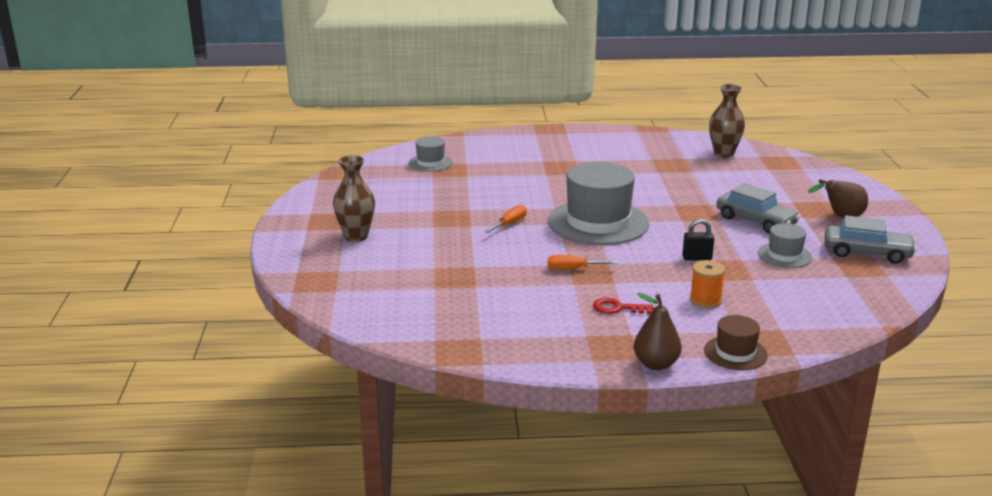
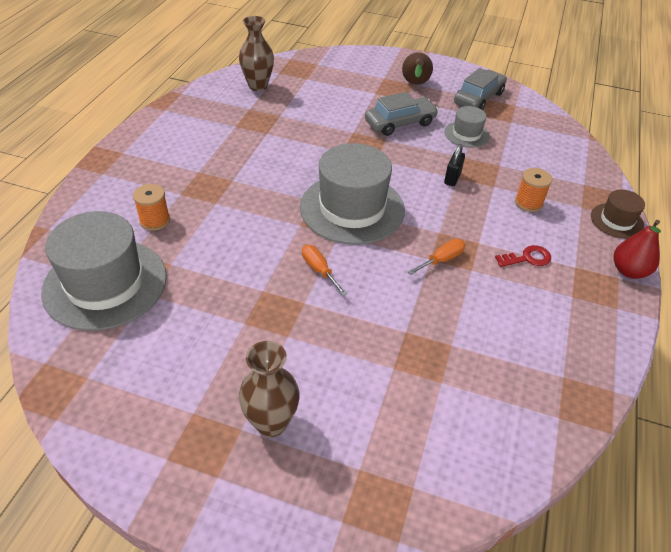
camera: 70 degrees left, 20 degrees up
(430, 163) = (105, 283): grey hat -> grey hat, size x2.02
(504, 161) = (155, 220): none -> orange spool
(572, 269) = (442, 260): orange screwdriver -> orange screwdriver turned 150 degrees counterclockwise
(617, 308) = (527, 258): red key -> red key turned 135 degrees counterclockwise
(656, 364) = (629, 271): brown pear -> red pear

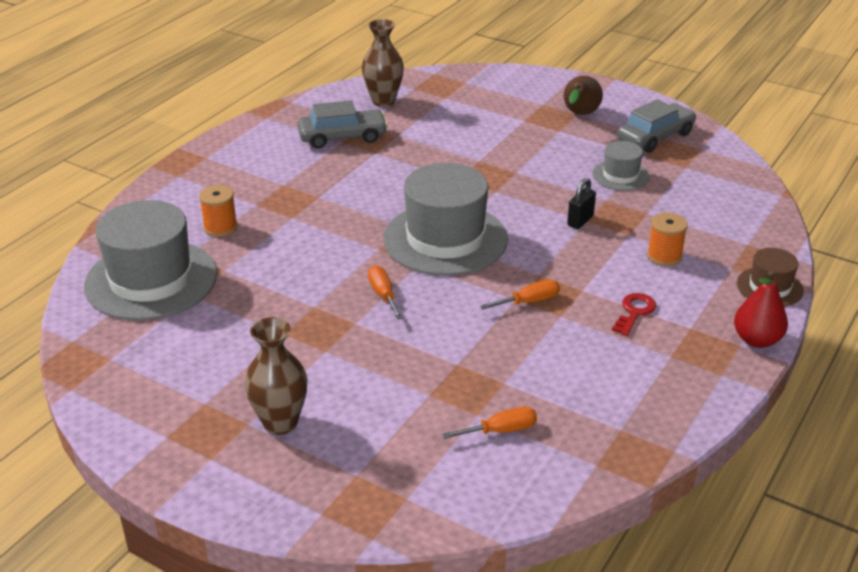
camera: 15 degrees right, 10 degrees down
(400, 123) = (541, 156): grey car -> grey car (342, 137)
(468, 396) = (501, 430): none -> orange screwdriver
(527, 258) = (634, 312): red key -> red key turned 60 degrees counterclockwise

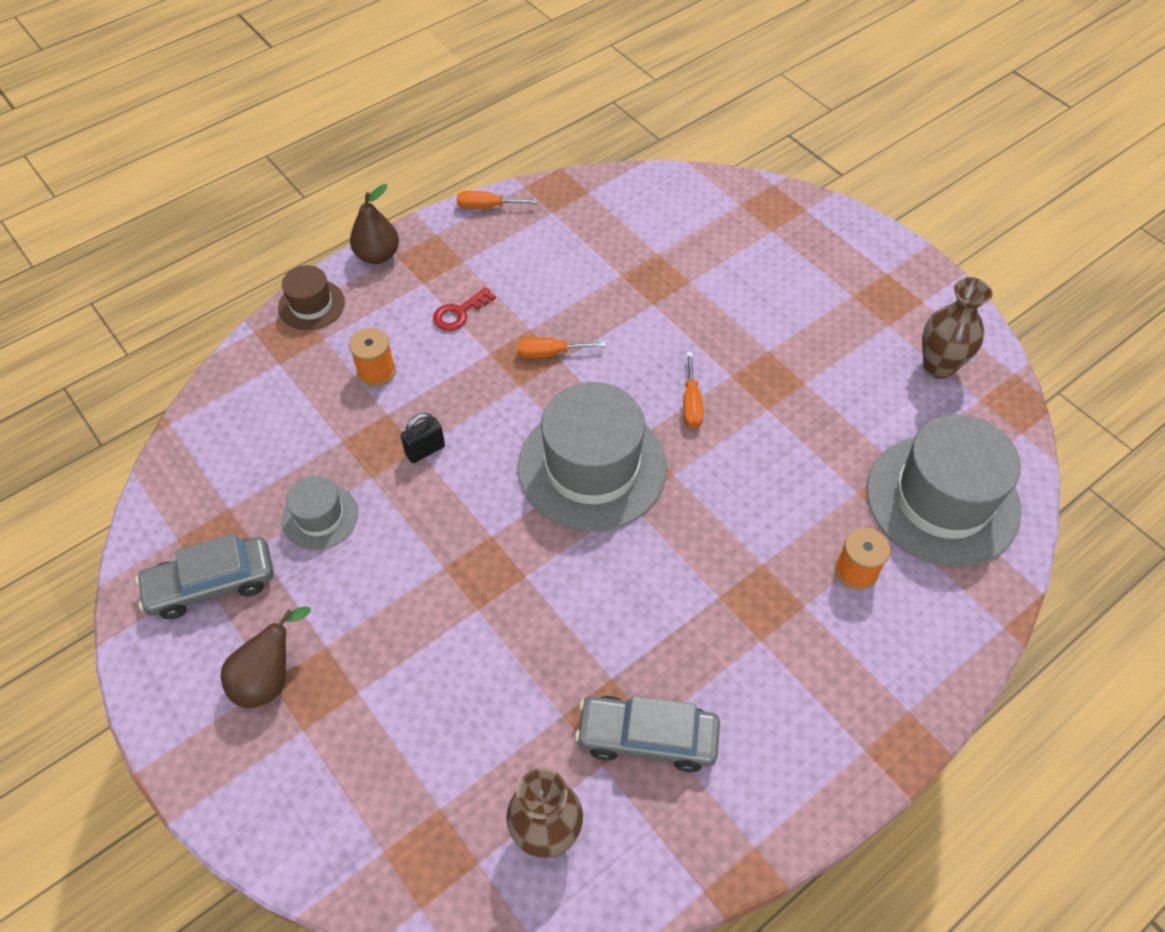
camera: 160 degrees left, 20 degrees up
(280, 423) = (824, 288): brown vase -> brown vase (938, 366)
(501, 430) = (645, 235): orange screwdriver -> orange screwdriver (487, 207)
(756, 340) = (377, 255): red pear -> brown pear

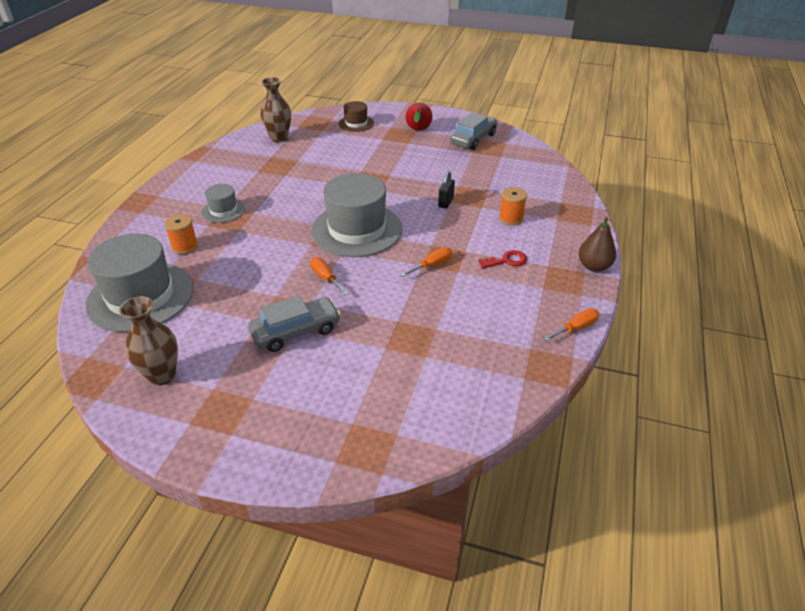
camera: 145 degrees right, 15 degrees down
(269, 679) = (418, 130): brown pear -> red pear
(311, 305) = (587, 228): brown hat -> brown hat (356, 123)
(320, 517) = (461, 167): grey hat -> grey hat (223, 210)
(459, 313) = (506, 260): red key -> red key turned 60 degrees clockwise
(647, 737) = (257, 167): grey car -> grey car (296, 331)

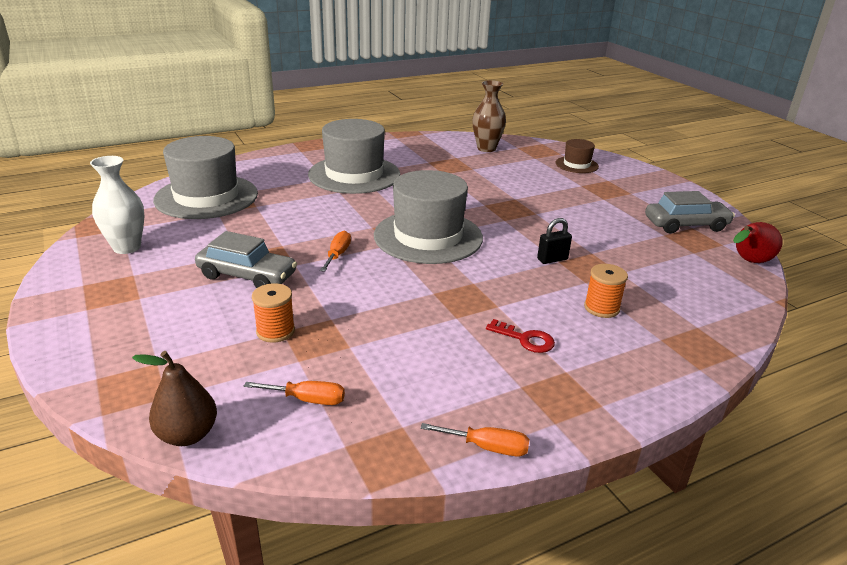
camera: 45 degrees right, 10 degrees down
(162, 375) = (127, 247): brown vase -> white vase
(185, 247) = (287, 183): orange spool -> orange spool (275, 331)
(223, 210) = (354, 174): grey hat -> grey hat, size x2.02
(418, 130) = (632, 194): red pear -> red pear (749, 262)
(432, 265) = (442, 298): orange screwdriver -> orange screwdriver (307, 399)
(594, 266) = (624, 408): brown pear -> brown pear (187, 435)

